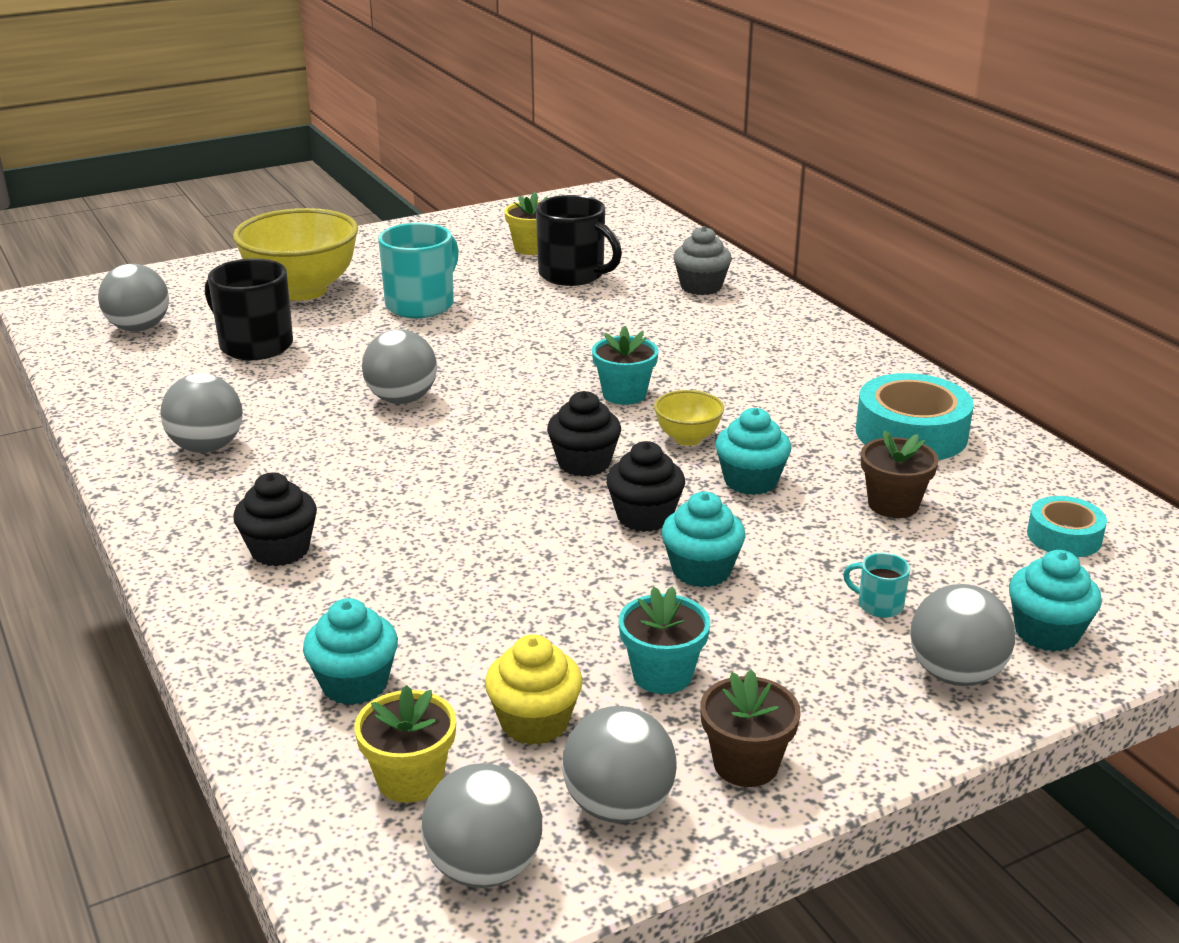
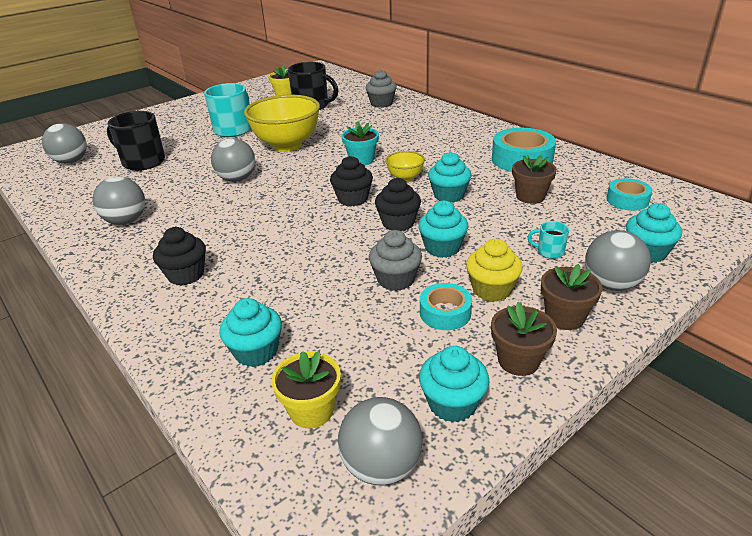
camera: 10 degrees left, 5 degrees up
(302, 290) = (164, 131): yellow bowl -> yellow bowl (287, 145)
(534, 722) = (379, 357): yellow cupcake -> yellow cupcake (491, 289)
(604, 610) = (395, 279): none -> grey cupcake
(618, 806) = (452, 403): grey ball -> turquoise cupcake
(662, 674) = (445, 313): turquoise flower pot -> turquoise tape
(851, 713) = (564, 317): none -> brown flower pot

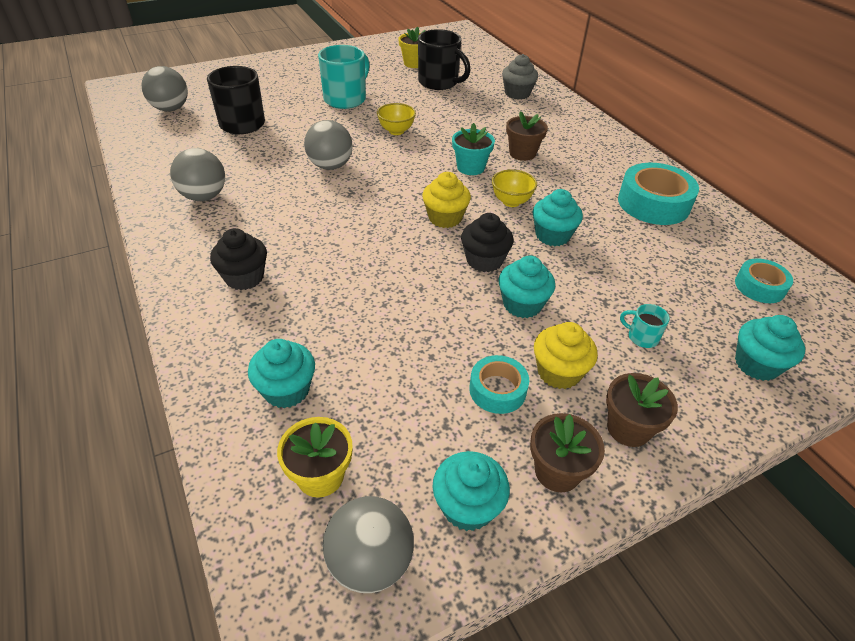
camera: 10 degrees right, 10 degrees up
(287, 145) = (396, 131): yellow bowl -> yellow bowl, size x0.47
(353, 199) = (445, 218): black cupcake -> yellow cupcake
(395, 279) = (458, 334): grey cupcake -> none
(530, 196) = (645, 257): brown flower pot -> brown flower pot (522, 153)
(611, 284) = (698, 397): grey ball -> none

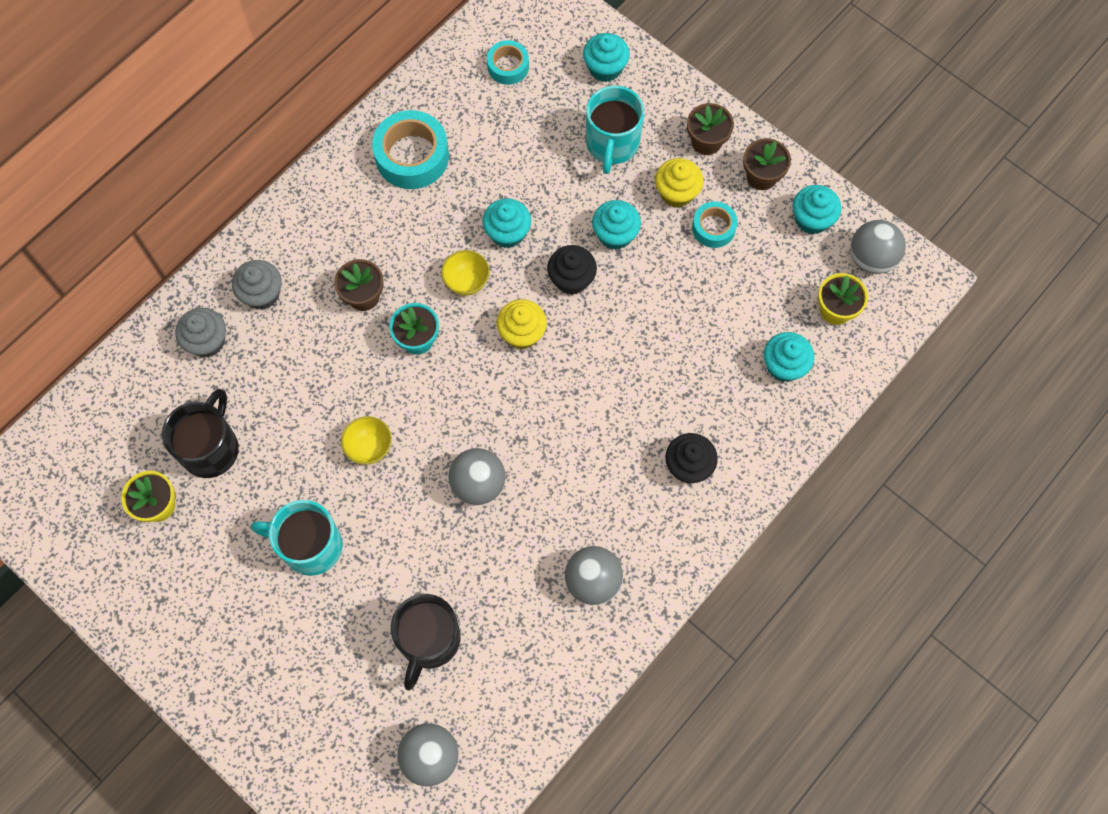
camera: 110 degrees left, 25 degrees up
(544, 117) = (262, 294): none -> grey cupcake
(641, 337) = (612, 144): turquoise mug -> turquoise mug, size x2.20

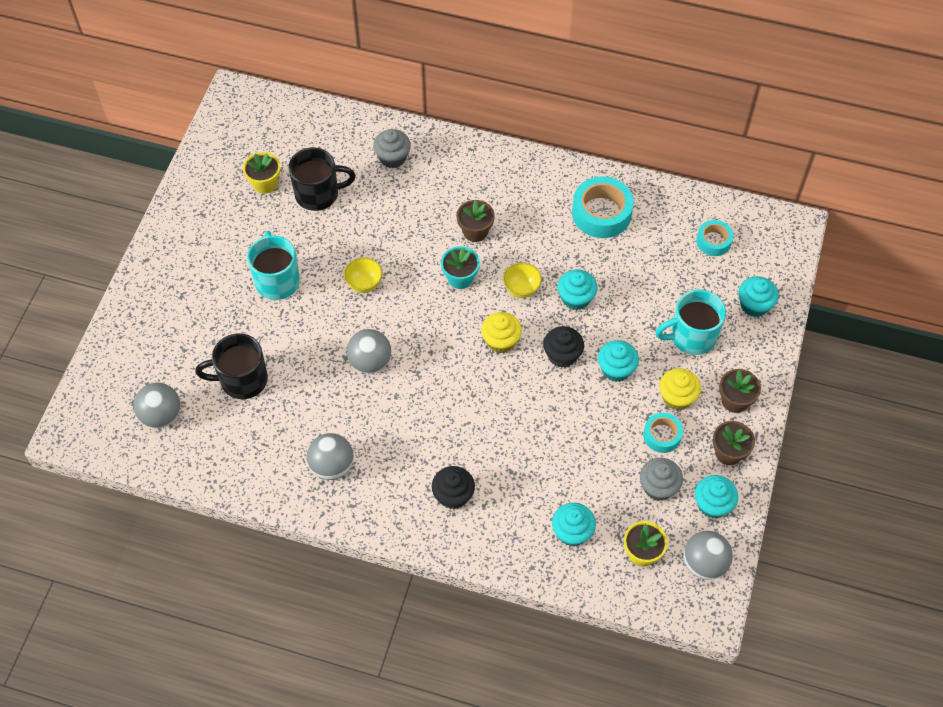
camera: 65 degrees right, 10 degrees down
(262, 294) = (444, 172): grey cupcake -> grey cupcake (658, 487)

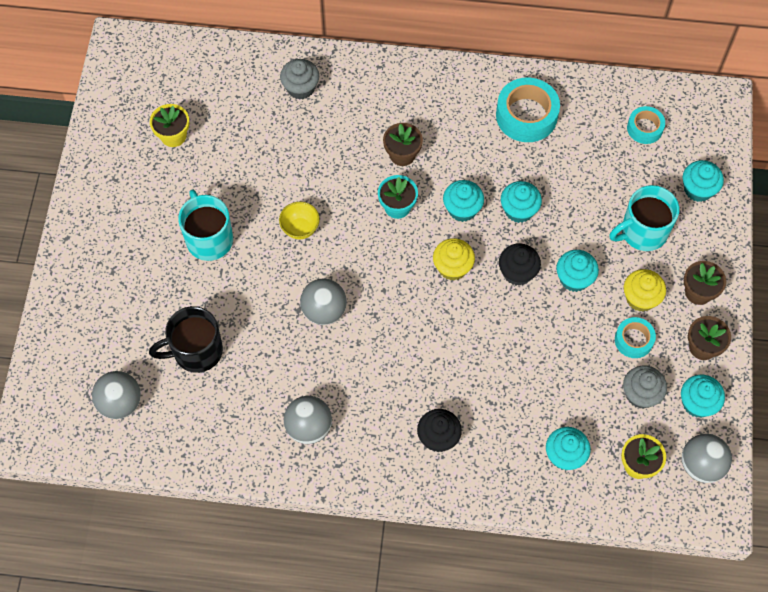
camera: 10 degrees left, 5 degrees up
(318, 194) = (232, 139): black mug -> none
(521, 289) = (462, 209): yellow bowl -> turquoise cupcake

